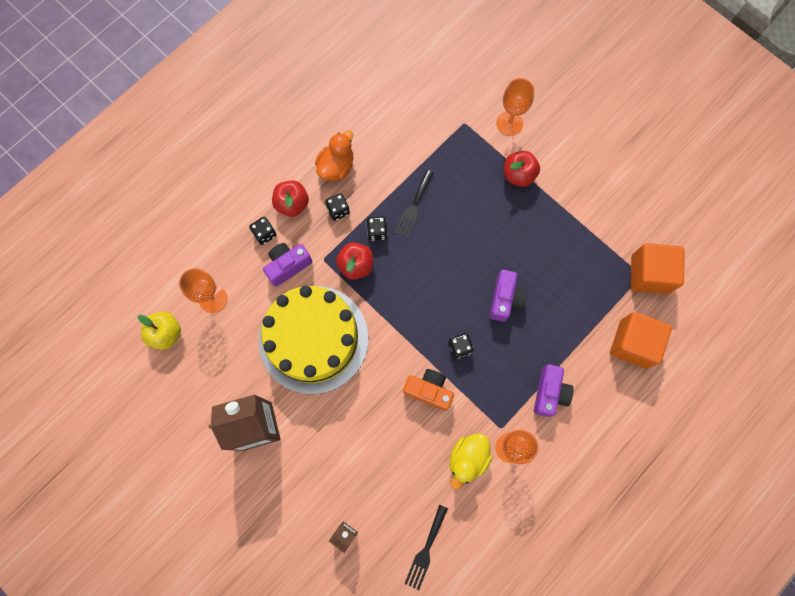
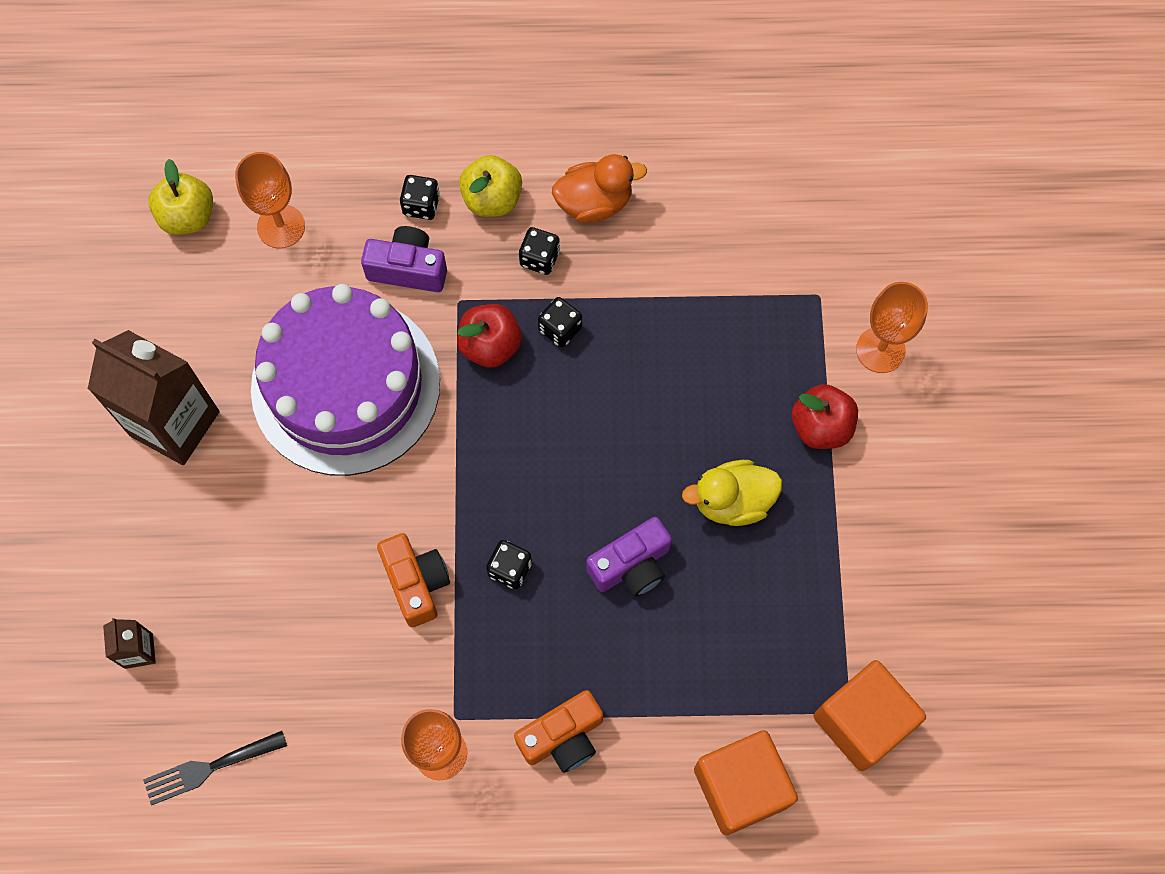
camera: 45 degrees right, 5 degrees down
(292, 204) = (492, 199): red apple -> yellow apple
(313, 339) = (345, 385): yellow cake -> purple cake
(413, 207) = (639, 341): black fork -> none
(467, 459) = (374, 713): yellow duck -> yellow duck (732, 501)
(549, 393) = (563, 737): purple camera -> orange camera

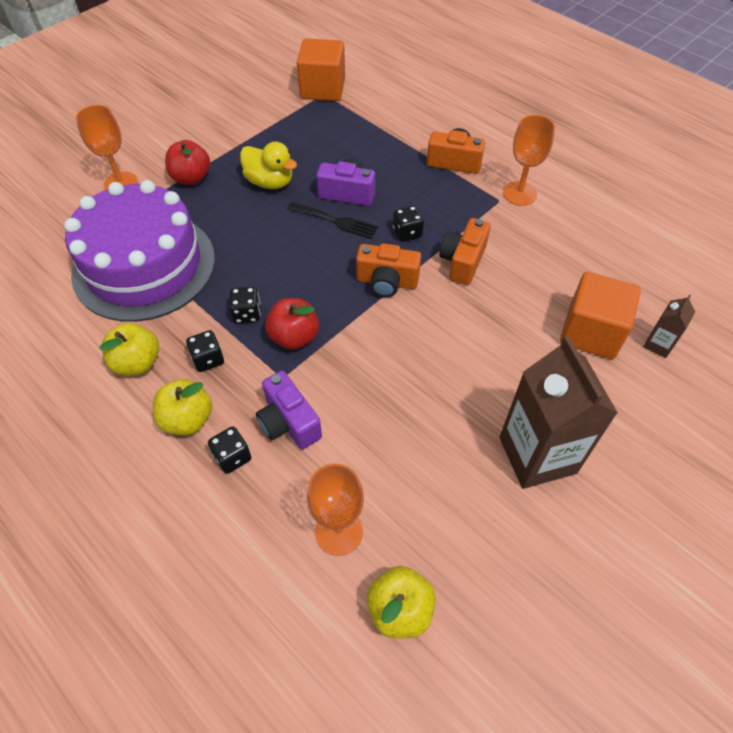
camera: 135 degrees left, 15 degrees down
(208, 768) = (652, 266): black fork -> black fork (336, 221)
(345, 385) = (402, 386): purple cake -> purple cake (144, 266)
(468, 484) = (387, 282): none -> orange camera
(594, 202) = (137, 363): orange duck -> yellow apple
(741, 787) = (397, 103): orange cube -> orange cube (591, 332)

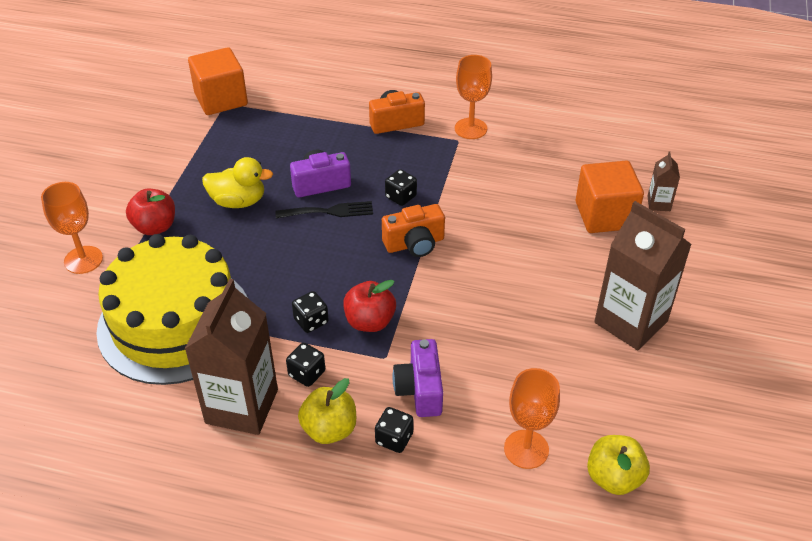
camera: 30 degrees left, 10 degrees down
(137, 363) = (242, 406): yellow apple -> brown carton
(144, 266) = (175, 323): purple cake -> yellow cake
(288, 422) = (420, 390): purple camera -> purple camera turned 60 degrees clockwise
(462, 261) = (465, 201): orange camera -> none

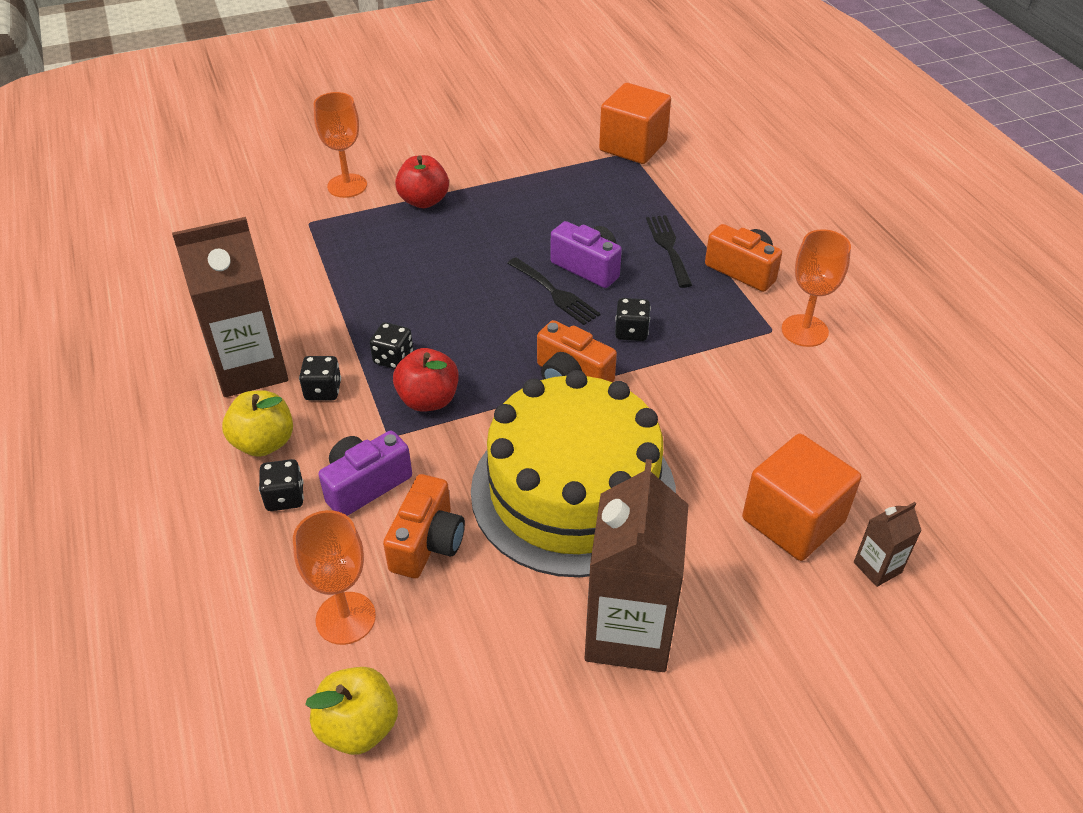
camera: 55 degrees right, 0 degrees up
(175, 323) = (318, 275): yellow cake -> yellow cake (573, 491)
(238, 201) = (506, 230): yellow duck -> none
(341, 140) = (668, 247): none -> black fork
(496, 380) = (427, 543): none -> orange camera

